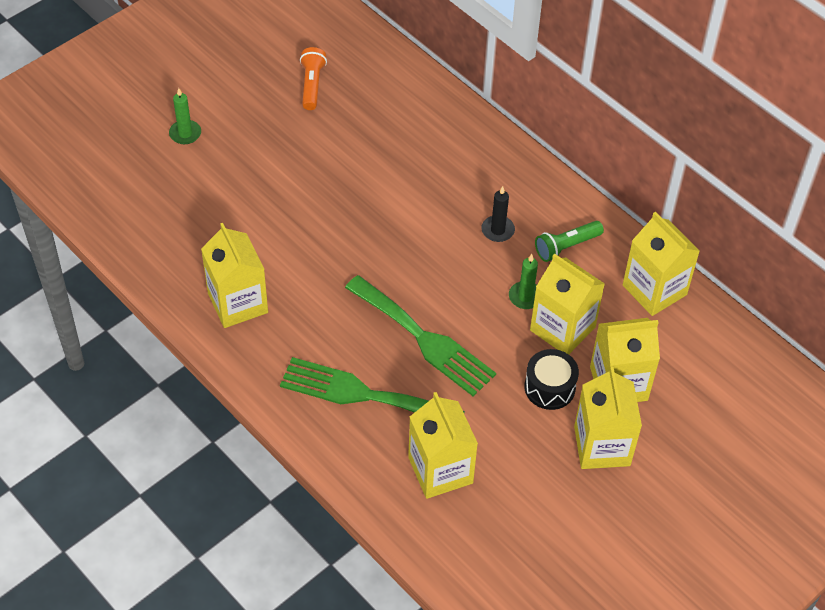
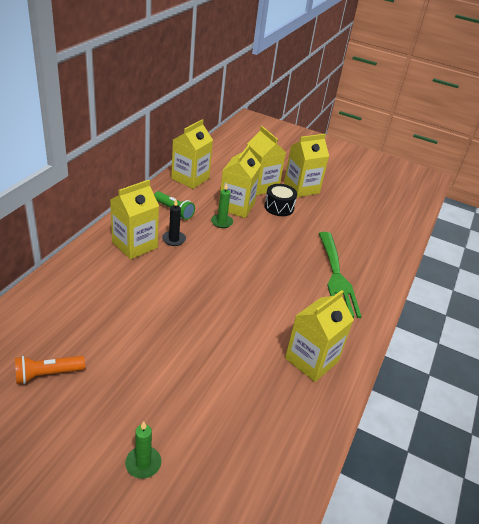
camera: 115 degrees left, 15 degrees down
(424, 339) = (279, 258): green fork -> none
(440, 470) = (359, 238): yellow carton -> yellow carton (135, 245)

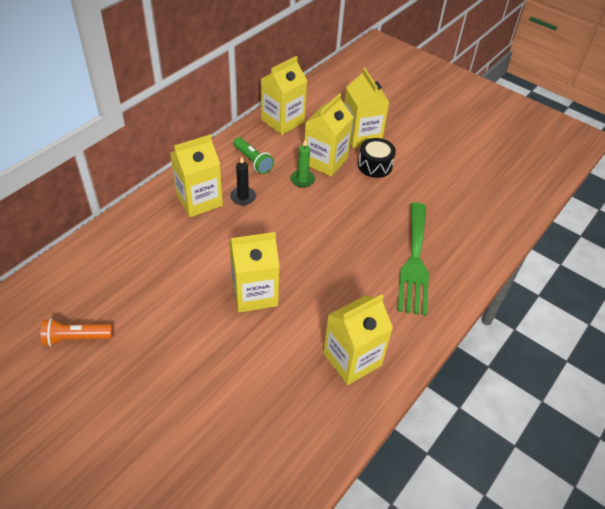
camera: 15 degrees right, 10 degrees up
(143, 463) = (143, 446): green candle -> none
(301, 188) = (410, 142): yellow carton -> yellow carton (254, 293)

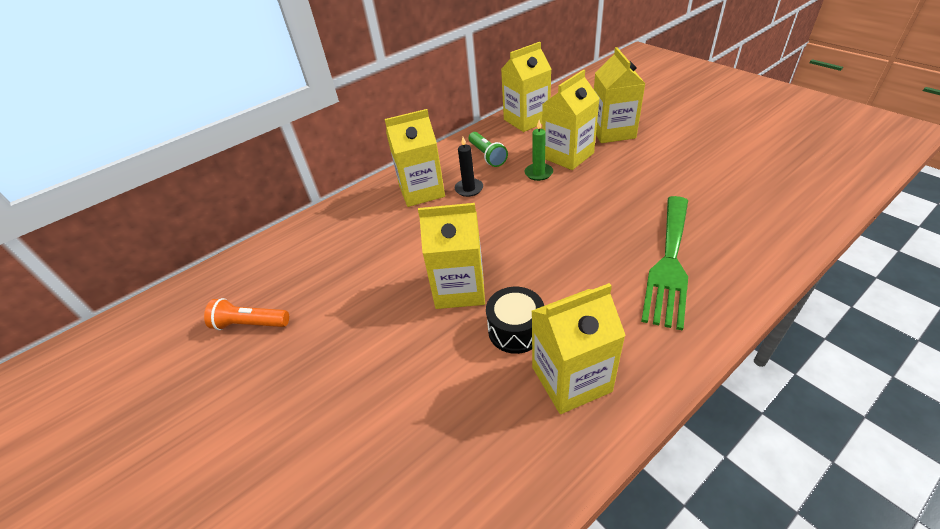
camera: 20 degrees right, 5 degrees down
(375, 165) = (626, 160): black drum -> black drum (515, 330)

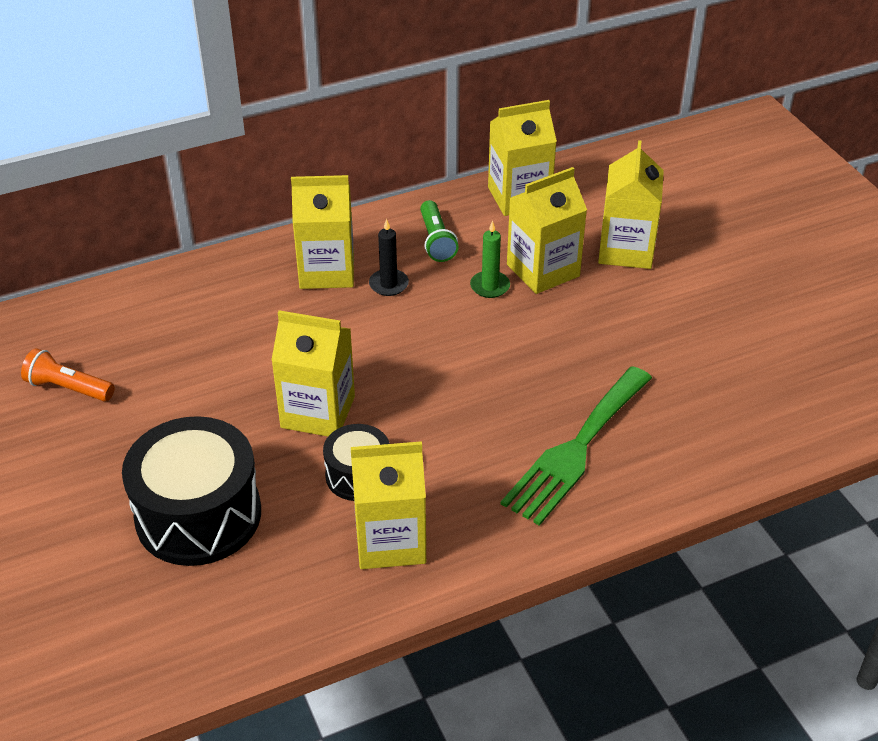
camera: 10 degrees right, 0 degrees up
(395, 404) = (198, 515): none -> black drum

